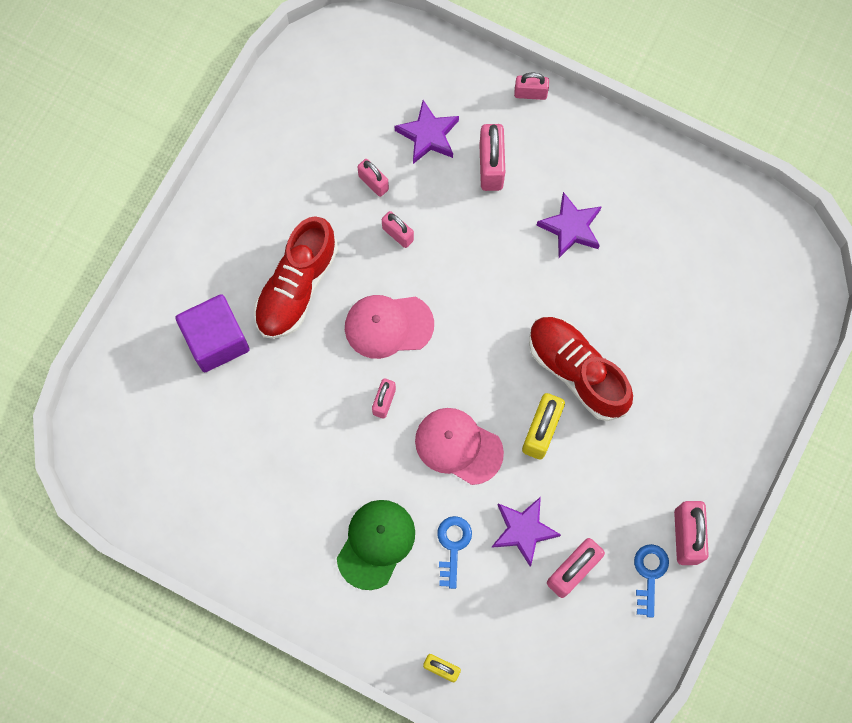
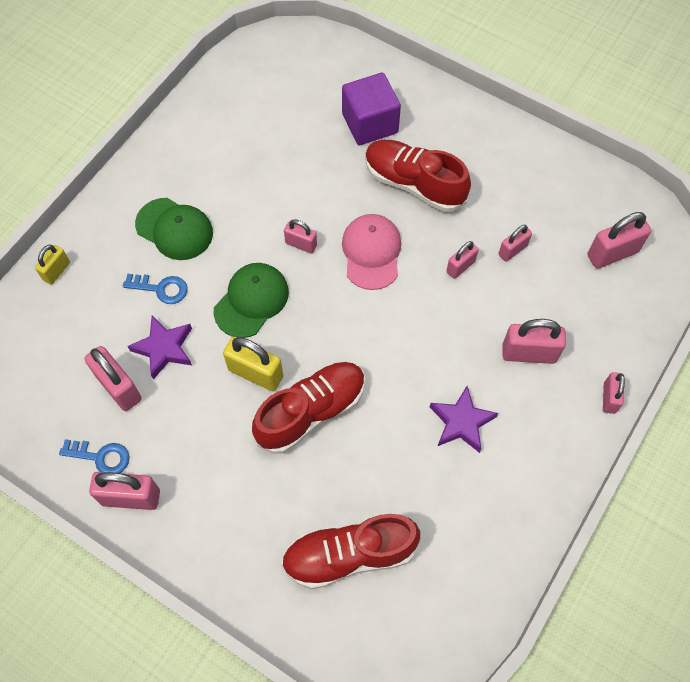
camera: 95 degrees right, 10 degrees down
(369, 86) = (612, 254): none -> pink padlock
(428, 135) = (561, 300): purple star -> none
(458, 446) = (251, 301): pink cap -> green cap
(713, 322) = (349, 554): none -> red shoe

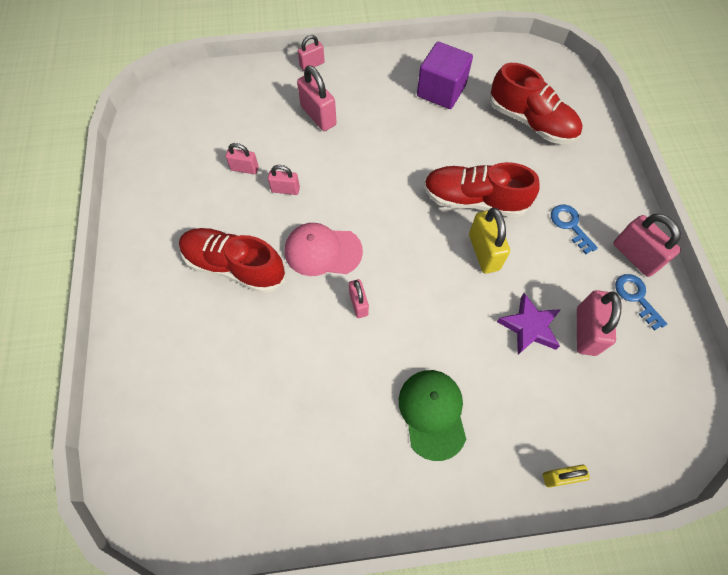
camera: 130 degrees left, 0 degrees up
(161, 289) = (490, 373): blue key -> blue key (570, 225)
(251, 301) = (436, 299): green cap -> none
(370, 123) = (195, 343): purple cube -> purple cube (441, 90)
(371, 252) = (322, 251): pink cap -> pink cap turned 45 degrees clockwise
(414, 184) = (235, 266): red shoe -> red shoe turned 120 degrees clockwise
(461, 422) = (398, 121): purple star -> none
(612, 254) = (200, 115): pink padlock -> none

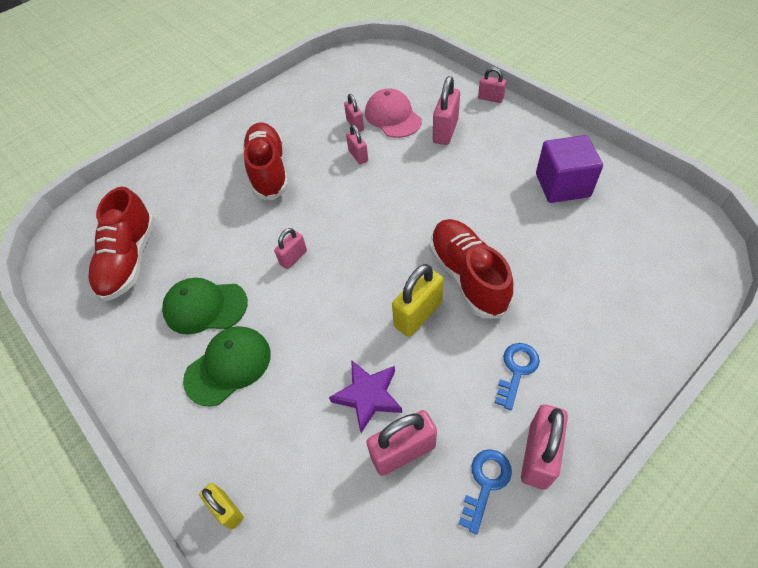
camera: 60 degrees right, 10 degrees down
(322, 251) = (323, 208): pink cap -> pink cap (393, 117)
(355, 402) = (205, 307): none -> green cap
(531, 122) = (608, 269): red shoe -> red shoe (130, 260)

